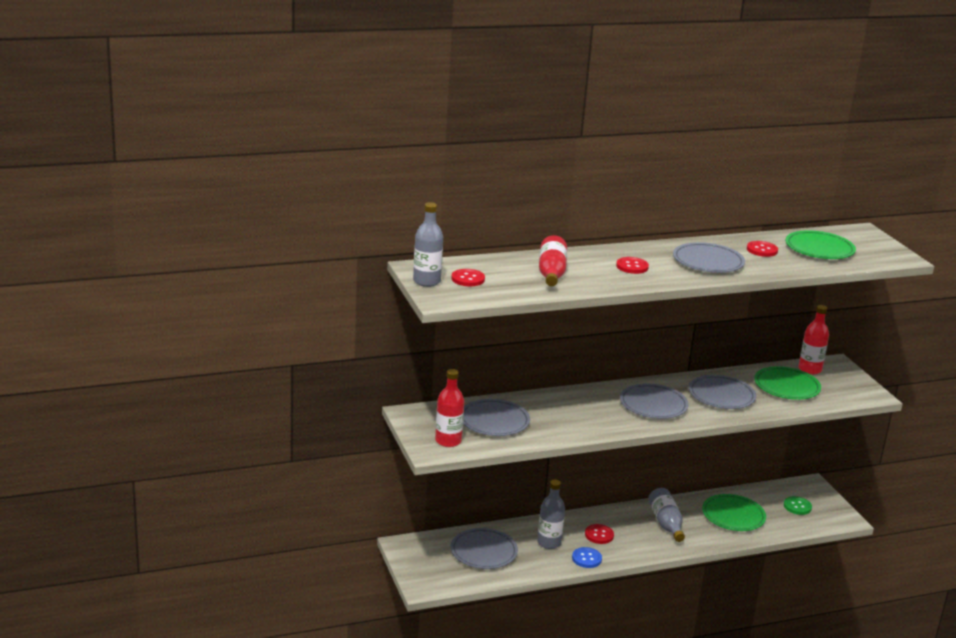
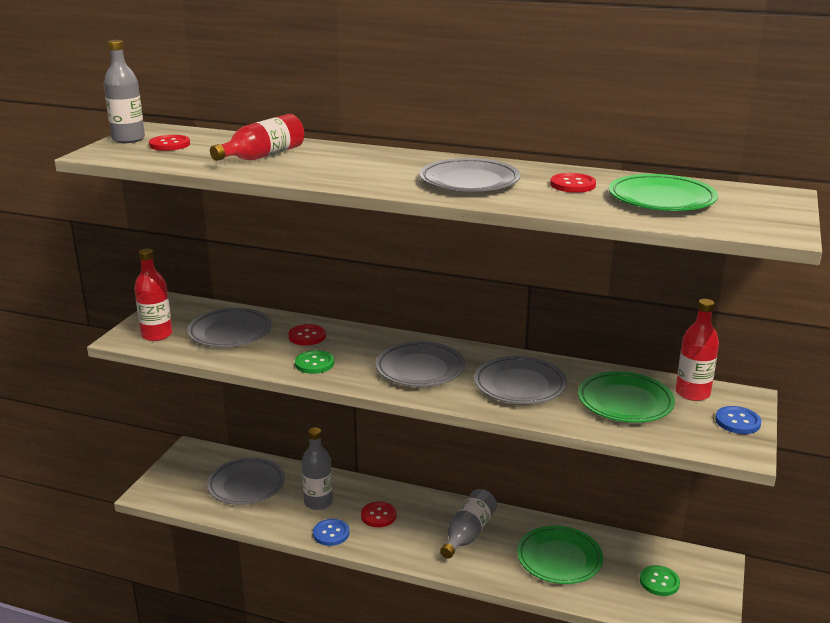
camera: 40 degrees right, 0 degrees up
(587, 424) = (314, 363): none -> green button
(632, 266) = (365, 168): red button -> red button (307, 336)
(851, 379) = (737, 422): none -> blue button

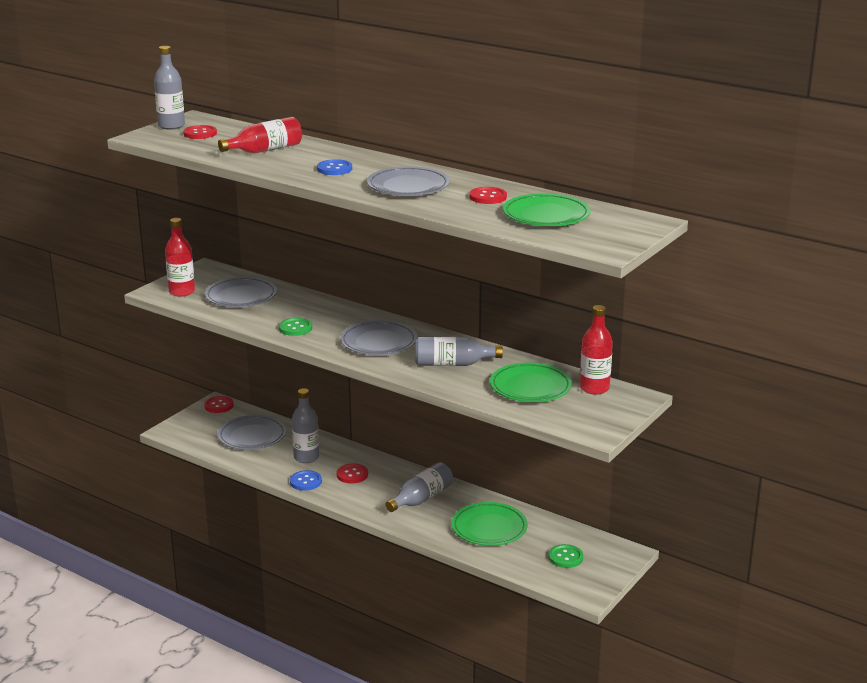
camera: 15 degrees right, 0 degrees up
(307, 336) = (301, 307): red button -> red button (219, 405)
(519, 385) = (452, 364): grey plate -> grey bottle
(737, 422) = (613, 413): blue button -> blue button (334, 169)

